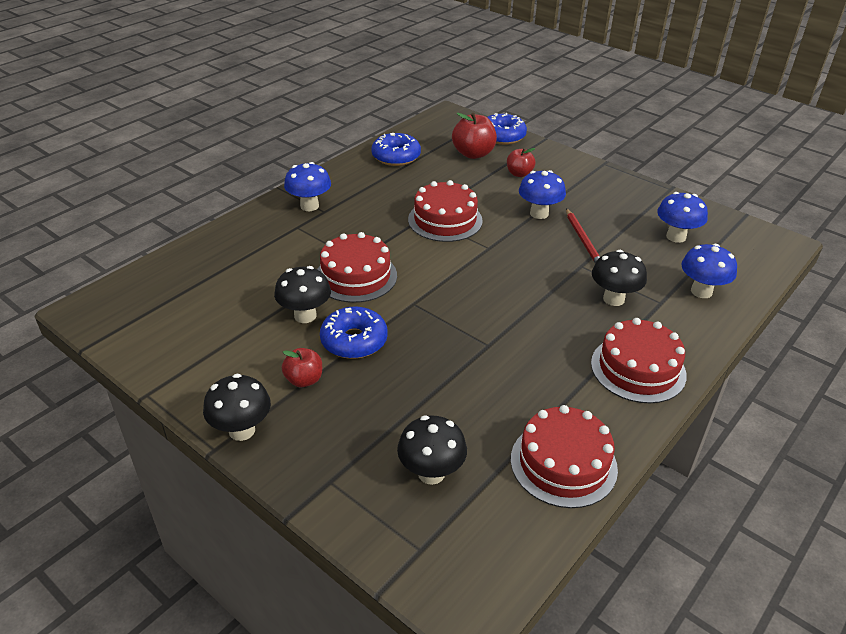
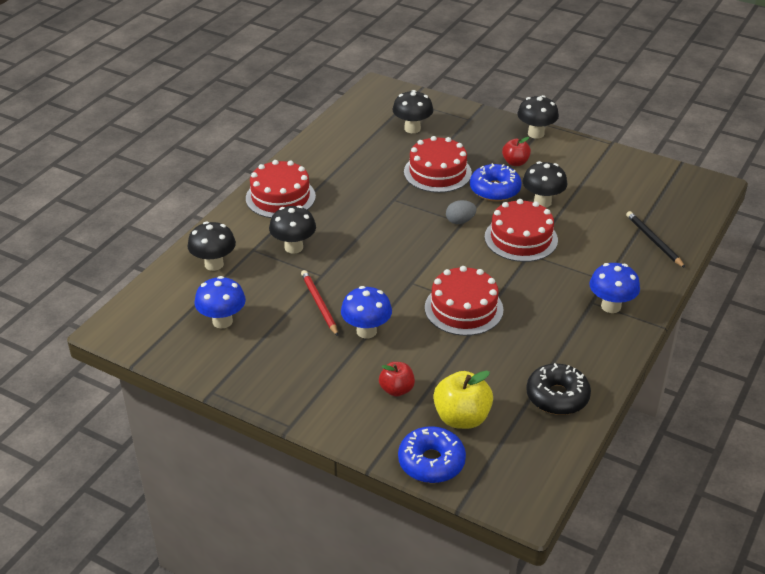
camera: 170 degrees right, 0 degrees up
(217, 255) = (653, 241): none -> black pencil
(396, 157) = (557, 396): blue donut -> black donut
(415, 305) = (460, 221): none -> grey egg
(473, 154) = (462, 418): red apple -> yellow apple
(563, 463) = (334, 141): red cake -> red cake (437, 172)
(701, 291) = (214, 264): blue mushroom -> black mushroom

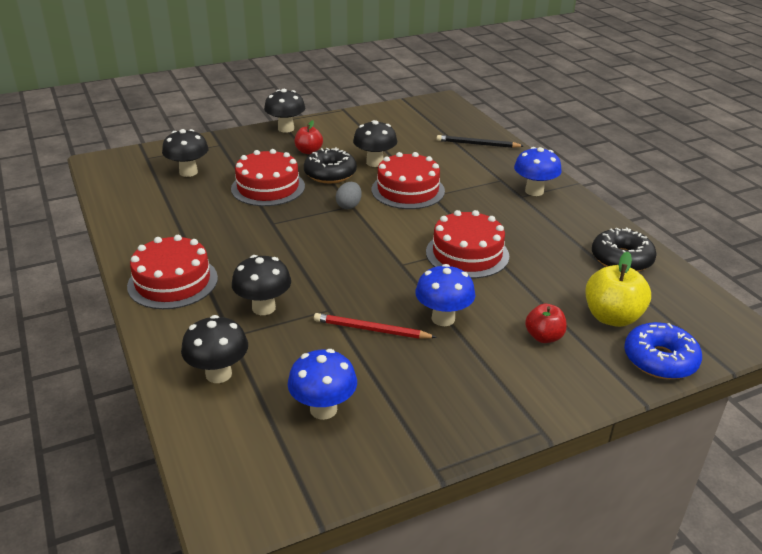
camera: 55 degrees left, 5 degrees down
(495, 190) = (330, 174): blue donut -> black donut

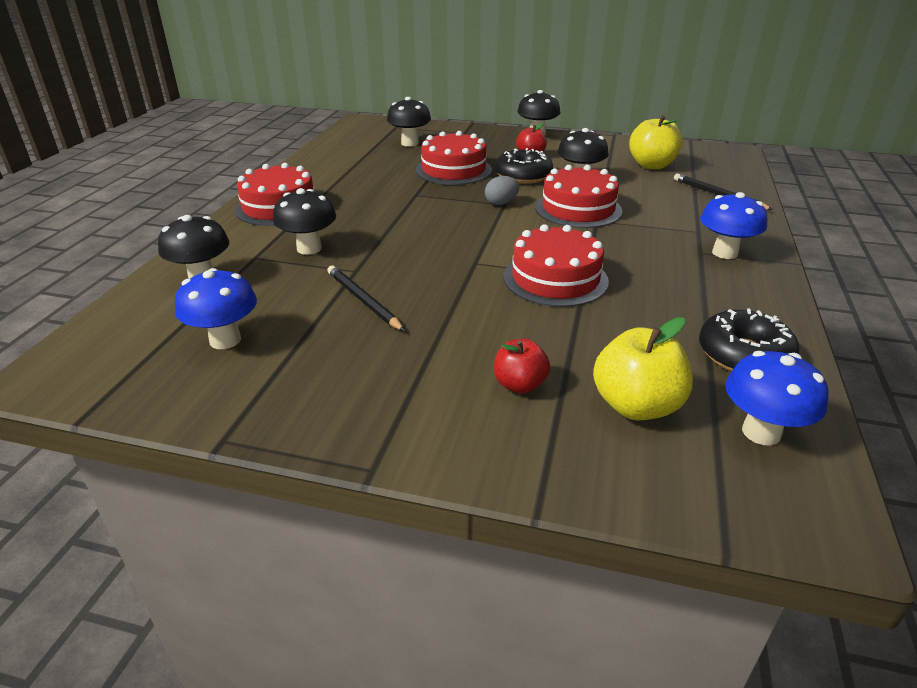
camera: 40 degrees right, 0 degrees up
(371, 330) = (363, 300): red pencil -> black pencil
(406, 132) = (651, 165): none -> yellow apple
(443, 318) = (441, 321): blue mushroom -> blue mushroom (761, 432)
(660, 360) = (632, 481): blue donut -> none

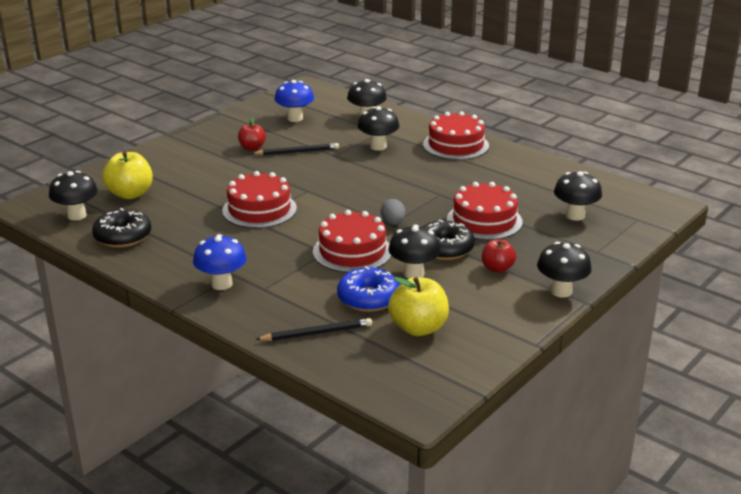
camera: 115 degrees right, 5 degrees down
(519, 385) = (179, 173): red apple -> red apple (252, 148)
(641, 187) = (368, 298): none -> blue donut
(761, 432) = (77, 215): blue mushroom -> black mushroom

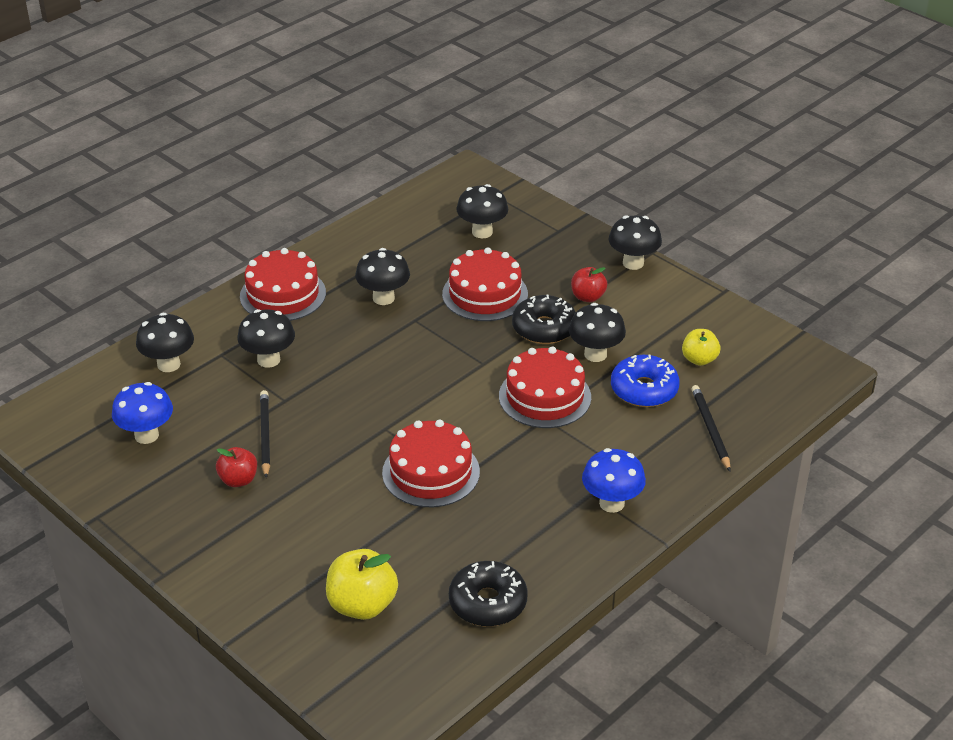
camera: 85 degrees left, 10 degrees up
(77, 215) = (420, 659): black mushroom -> black mushroom (383, 298)
(393, 223) = (481, 361): grey egg -> none
(418, 328) = (699, 359): yellow apple -> yellow apple, size x0.62

